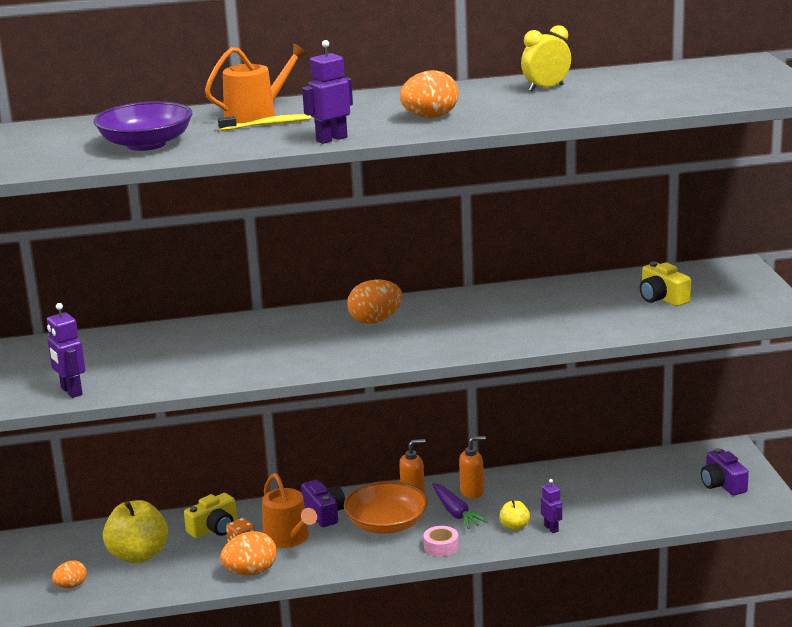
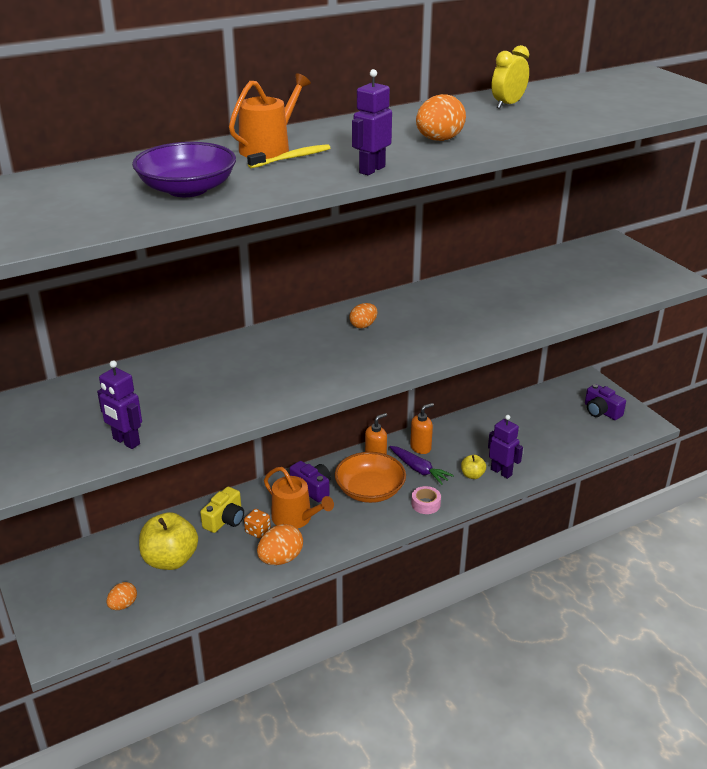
camera: 20 degrees left, 10 degrees up
(375, 321) = (363, 325): orange egg -> orange egg, size x0.62
(551, 528) = (501, 472): purple robot -> purple robot, size x1.52
(662, 298) = (579, 277): yellow camera -> none

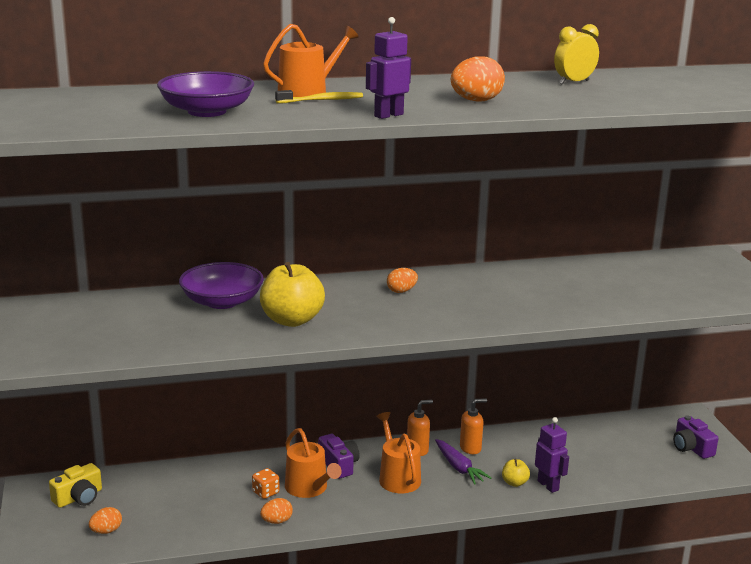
camera: 15 degrees right, 10 degrees down
(126, 441) = (119, 349): purple robot -> none
(170, 560) = (169, 501): yellow apple -> yellow apple (292, 320)
(199, 367) = (222, 301): none -> purple bowl
(225, 519) = (238, 476): yellow camera -> yellow camera (79, 497)
(280, 559) = (277, 521): orange egg -> orange egg, size x0.62
(370, 490) = (397, 477): orange bowl -> orange watering can
(425, 504) = (451, 500): pink tape -> none

